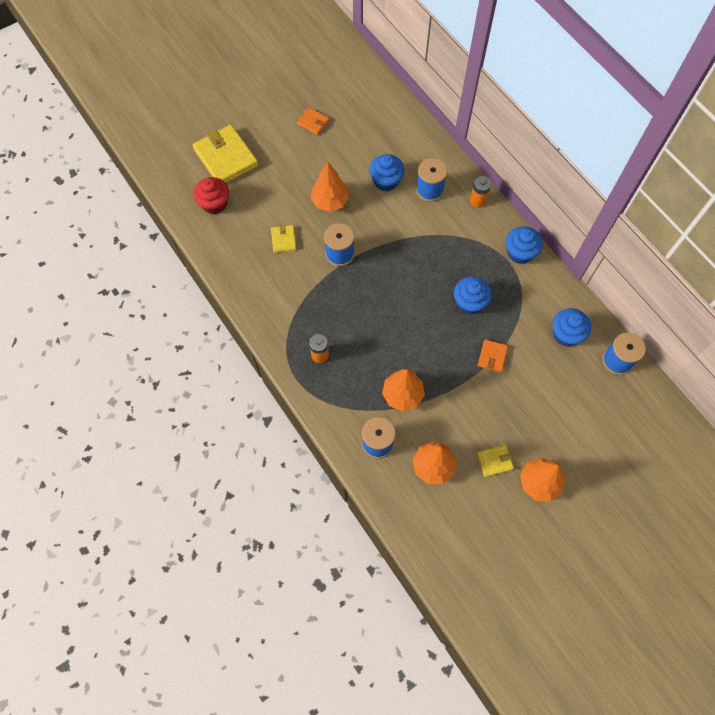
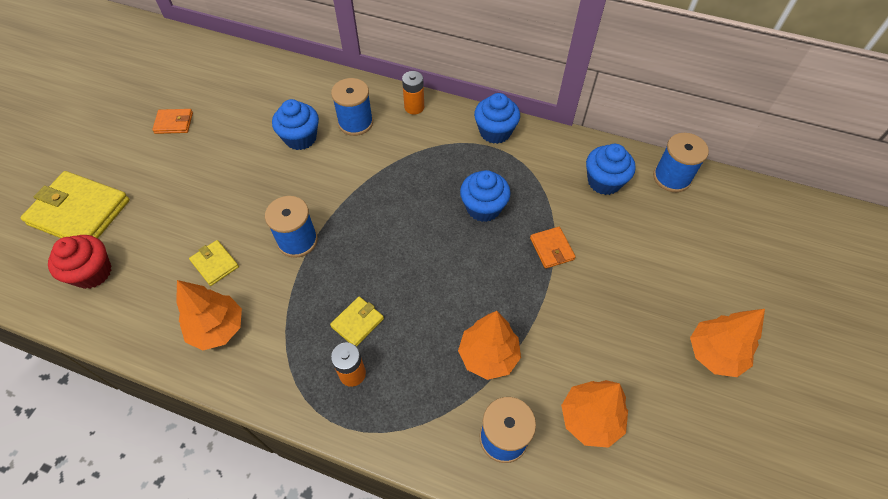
camera: 35 degrees left, 10 degrees down
(330, 201) = (248, 191): orange tree -> orange tree (218, 328)
(494, 461) = (650, 363): yellow wallet -> yellow wallet (357, 322)

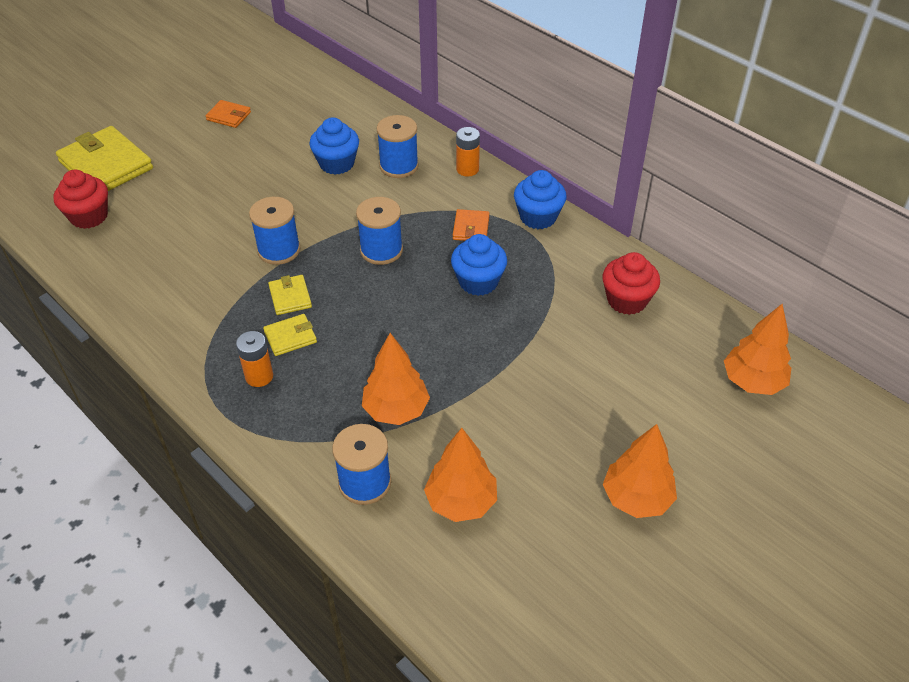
camera: 25 degrees right, 10 degrees down
(215, 264) = (194, 244): yellow wallet -> yellow wallet (290, 297)
(218, 328) = (165, 297): orange tree -> orange tree (752, 382)
(551, 249) = (525, 342): orange wallet -> orange wallet (471, 228)
(604, 181) = (627, 300): blue cupcake -> red cupcake
(671, 177) = (709, 321): blue spool -> blue spool (381, 250)

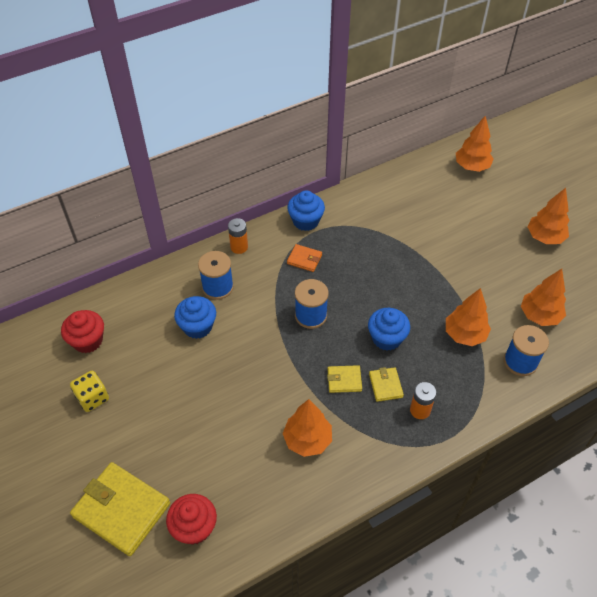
camera: 75 degrees left, 5 degrees up
(106, 165) = (121, 510): yellow wallet -> yellow wallet turned 60 degrees clockwise
(200, 280) = (307, 440): none -> orange tree
(229, 116) = (92, 398): orange wallet -> yellow dice
(279, 250) = (289, 381): blue spool -> none
(478, 282) = (359, 267): blue cupcake -> blue cupcake (386, 338)
(627, 300) = (396, 199): red cupcake -> red cupcake (88, 341)

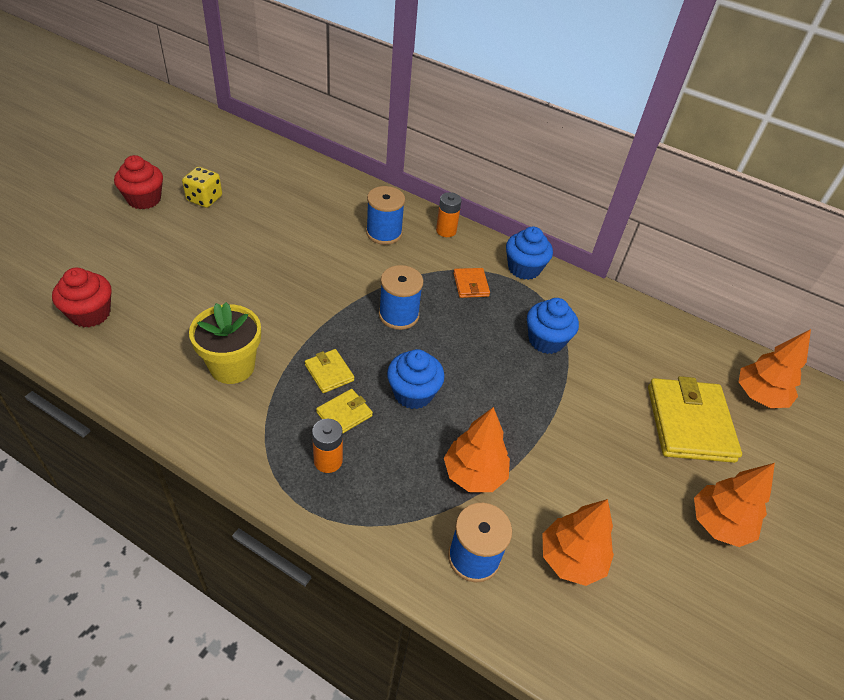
camera: 55 degrees right, 5 degrees down
(88, 341) = (264, 174): red cupcake -> red cupcake (144, 199)
(121, 510) = (92, 258): yellow wallet -> yellow wallet (689, 423)
(197, 326) = (326, 236): blue cupcake -> blue cupcake (546, 340)
(307, 440) = (232, 366): orange tree -> yellow flower pot

